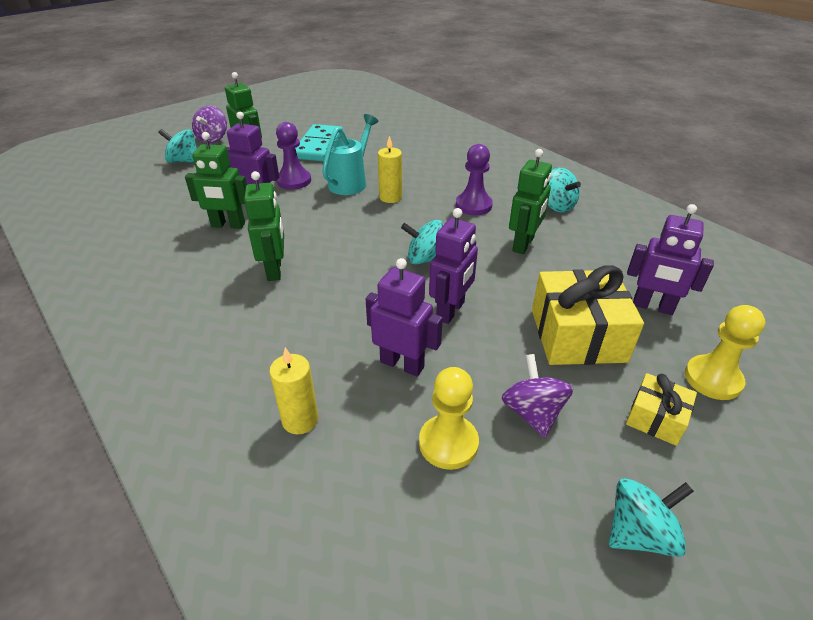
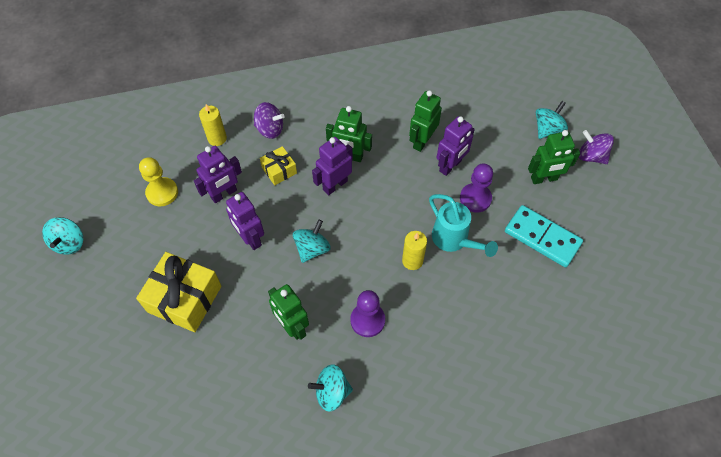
camera: 115 degrees right, 20 degrees up
(532, 412) = (152, 239): purple spinning top -> purple spinning top (270, 129)
(652, 307) = (176, 367): purple robot -> purple robot (335, 185)
(656, 418) = (107, 296): yellow gift -> yellow gift (279, 170)
(712, 379) = (105, 350): yellow pawn -> none

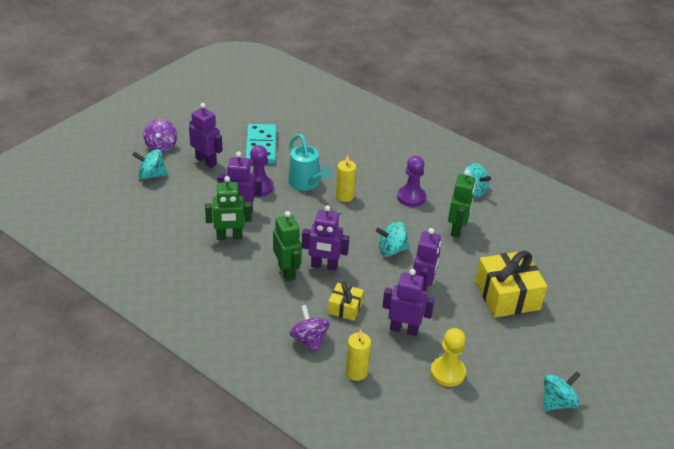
camera: 130 degrees left, 20 degrees down
(454, 240) = (306, 184): turquoise watering can -> turquoise watering can turned 135 degrees clockwise
(544, 179) = (206, 161): green robot -> purple robot

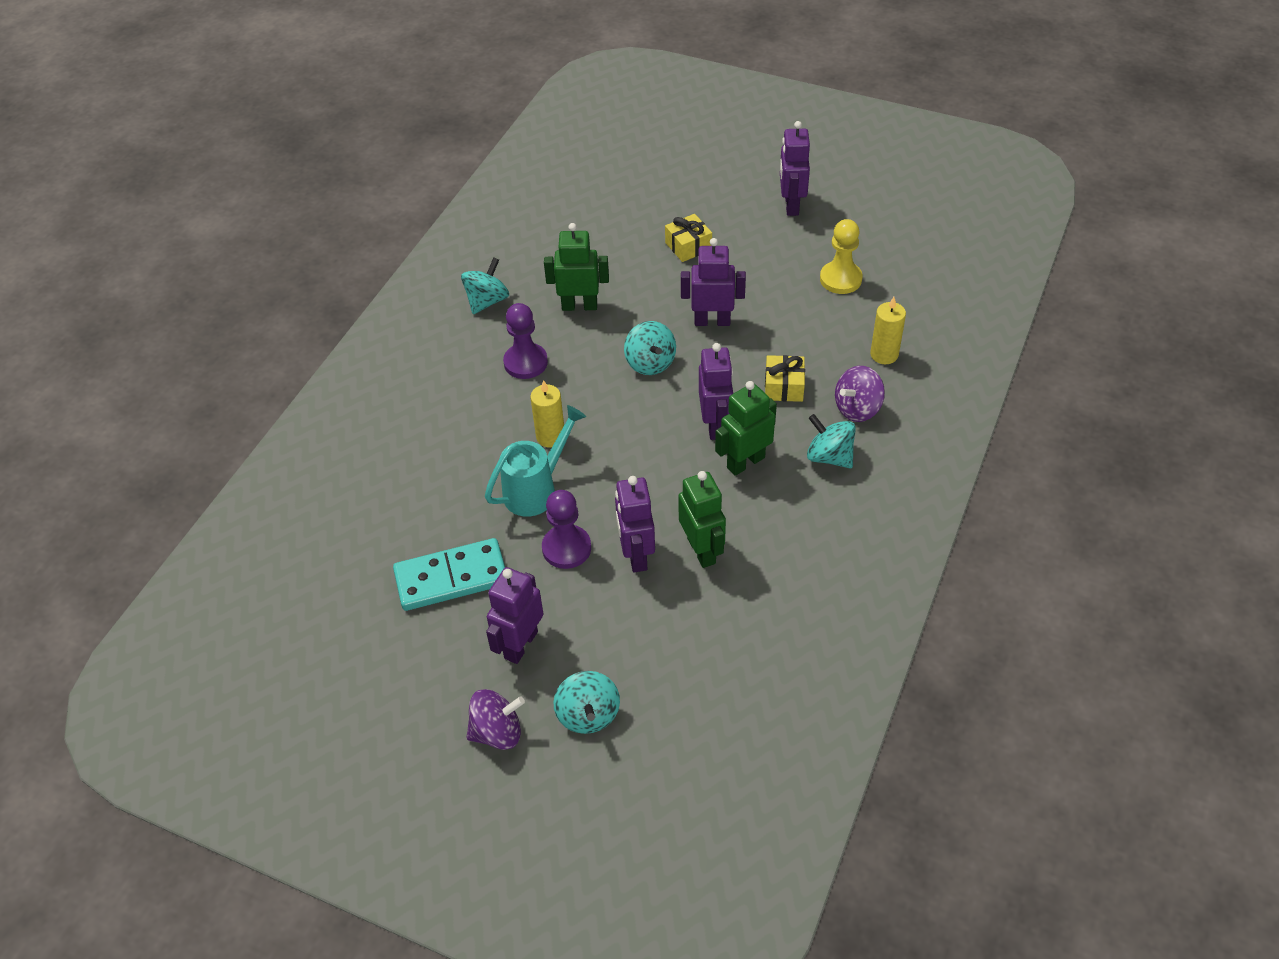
camera: 100 degrees left, 10 degrees up
(404, 329) = (792, 326): purple robot -> purple robot (791, 205)
(507, 295) = (688, 246): yellow gift -> yellow gift, size x0.53
(557, 402) = (834, 194): turquoise spinning top -> turquoise spinning top (829, 456)

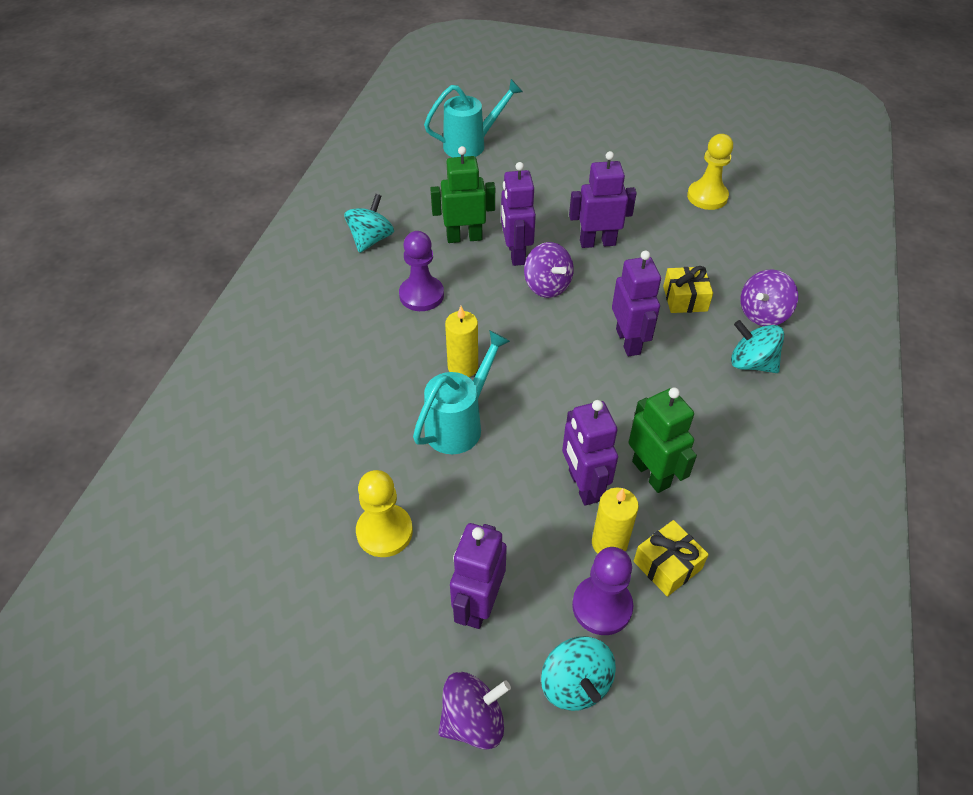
camera: 10 degrees left, 0 degrees up
(451, 577) = (384, 532): turquoise domino -> yellow pawn
(566, 548) = (506, 485): purple pawn -> purple pawn (602, 606)
(608, 203) = (471, 145): none -> turquoise watering can
(650, 363) = (547, 286): turquoise spinning top -> purple spinning top
(688, 246) = (556, 177): yellow gift -> yellow gift (667, 565)
(745, 462) = (669, 376): green robot -> none
(791, 205) = (641, 136): purple robot -> purple robot (515, 253)
(884, 354) = (771, 261): yellow candle -> yellow candle (609, 543)

